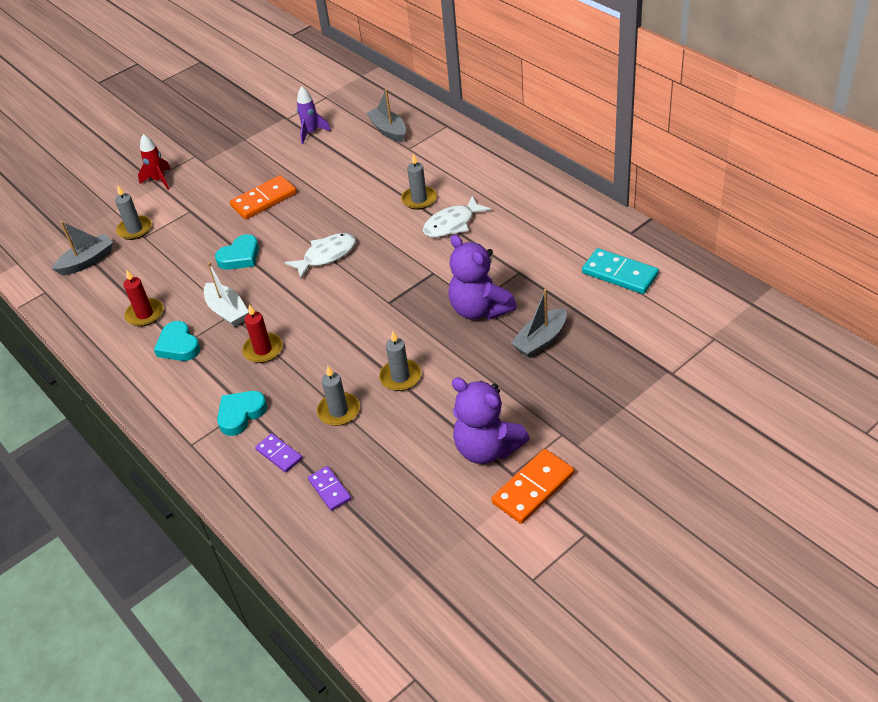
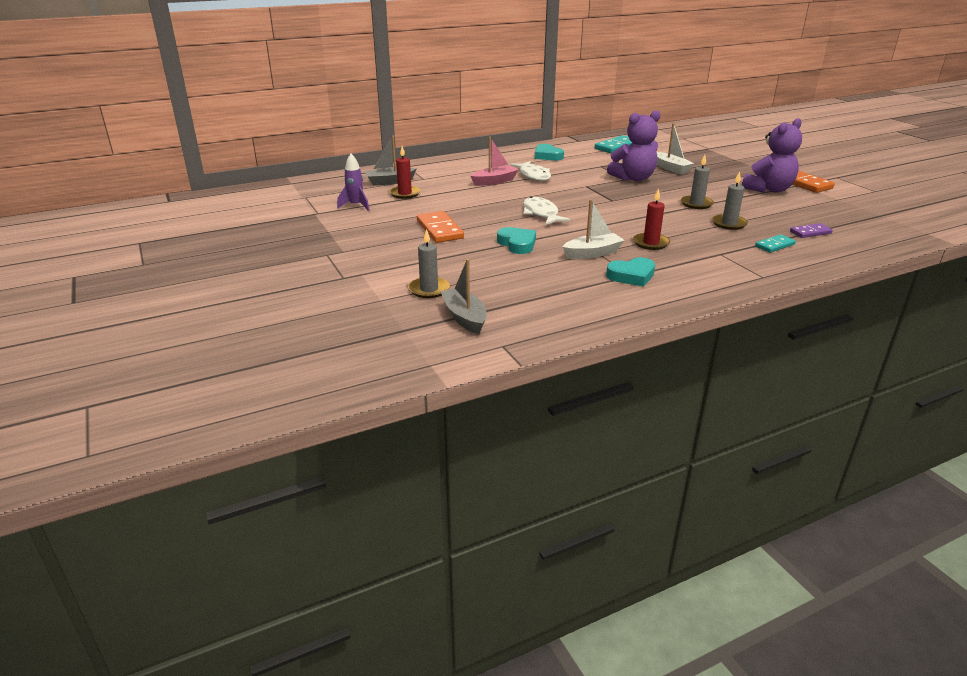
camera: 80 degrees left, 15 degrees down
(145, 314) = (577, 289): red candle -> red candle (405, 194)
(159, 180) = (351, 273): red rocket -> none
(241, 414) = (728, 256): turquoise heart -> turquoise heart (547, 156)
(279, 454) = (774, 245): purple domino -> turquoise domino
(419, 199) = (494, 181): grey candle -> pink boat
(540, 340) = (671, 168): grey boat -> white boat

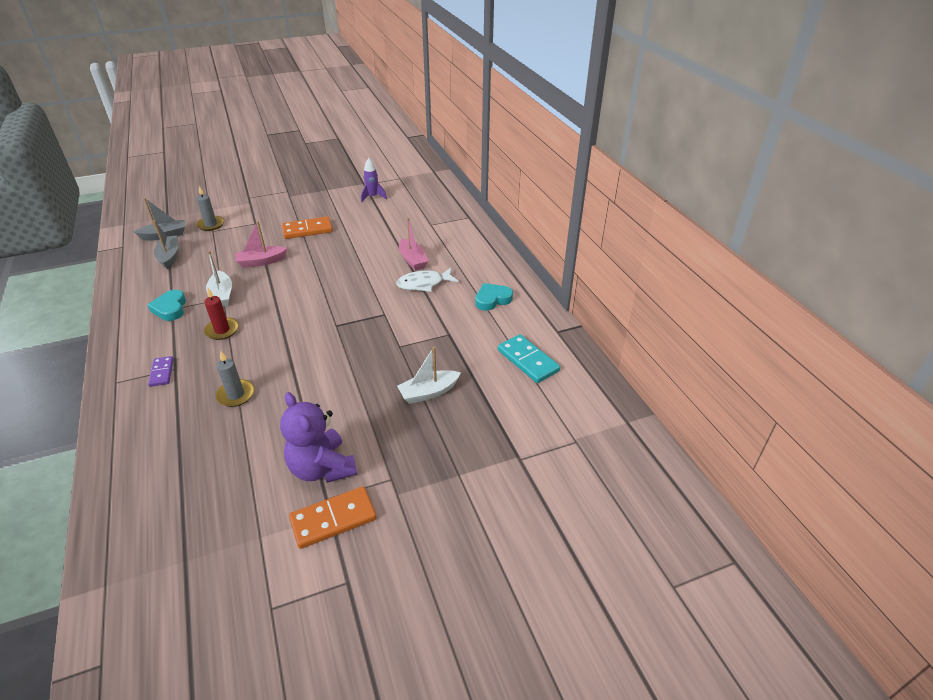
camera: 95 degrees right, 10 degrees up
(390, 182) = (426, 209): grey boat -> grey boat (169, 257)
(405, 194) = (393, 216): red candle -> none
(517, 244) = (261, 262): turquoise heart -> pink boat
(541, 214) = (318, 279): white fish -> none
(633, 178) = (398, 352): purple teddy bear -> none
(696, 204) = (301, 384): grey candle -> none
(774, 245) = (167, 413): turquoise domino -> none
(810, 232) = (178, 456): purple domino -> purple domino (162, 372)

